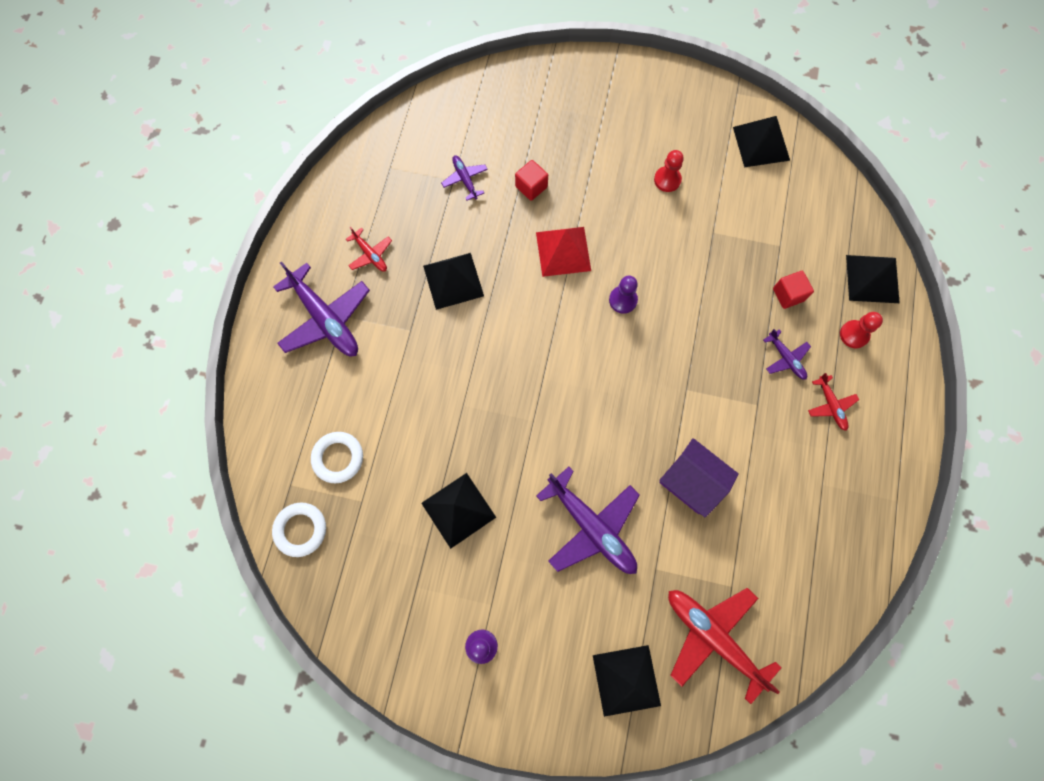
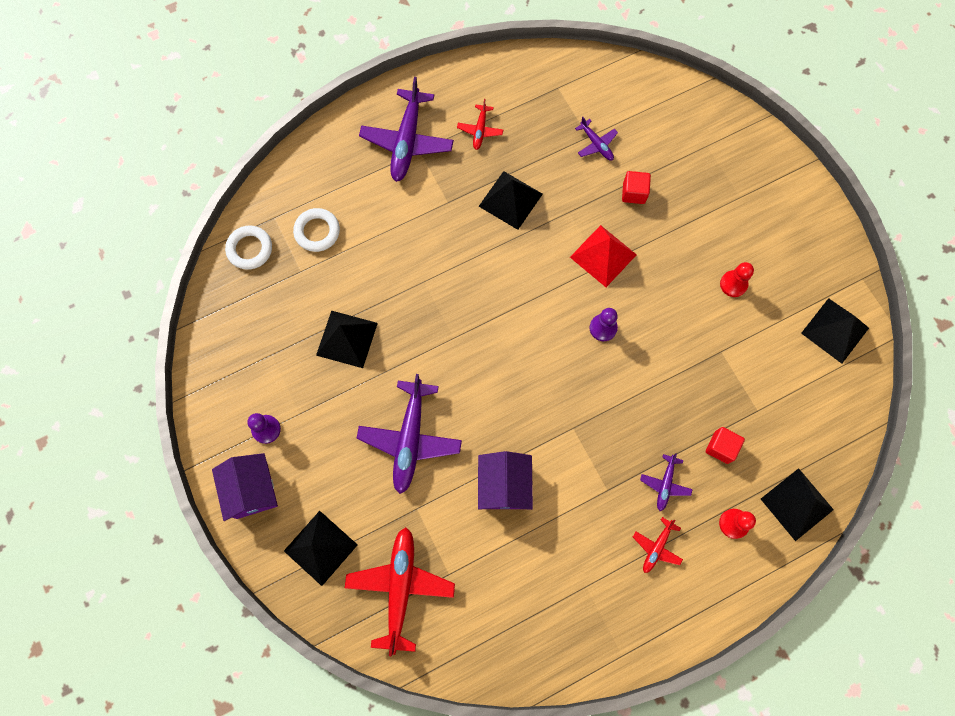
camera: 50 degrees right, 0 degrees up
(465, 179) = (596, 144): purple plane -> purple plane turned 120 degrees clockwise
(526, 703) = (252, 490): none -> purple house

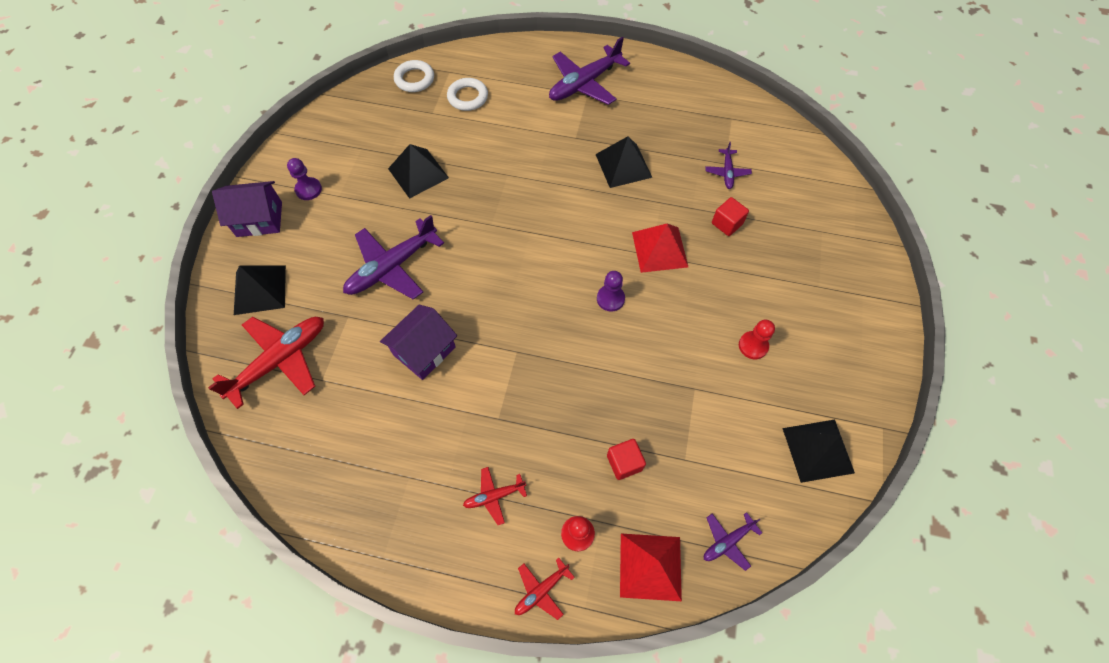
camera: 40 degrees right, 10 degrees down
(252, 490) = (259, 219): purple house -> purple house turned 60 degrees clockwise
(480, 130) = (644, 109): red plane -> red plane (541, 590)
(665, 484) = (549, 452): purple plane -> purple plane (728, 541)
(797, 504) = (650, 566): black pyramid -> red pyramid

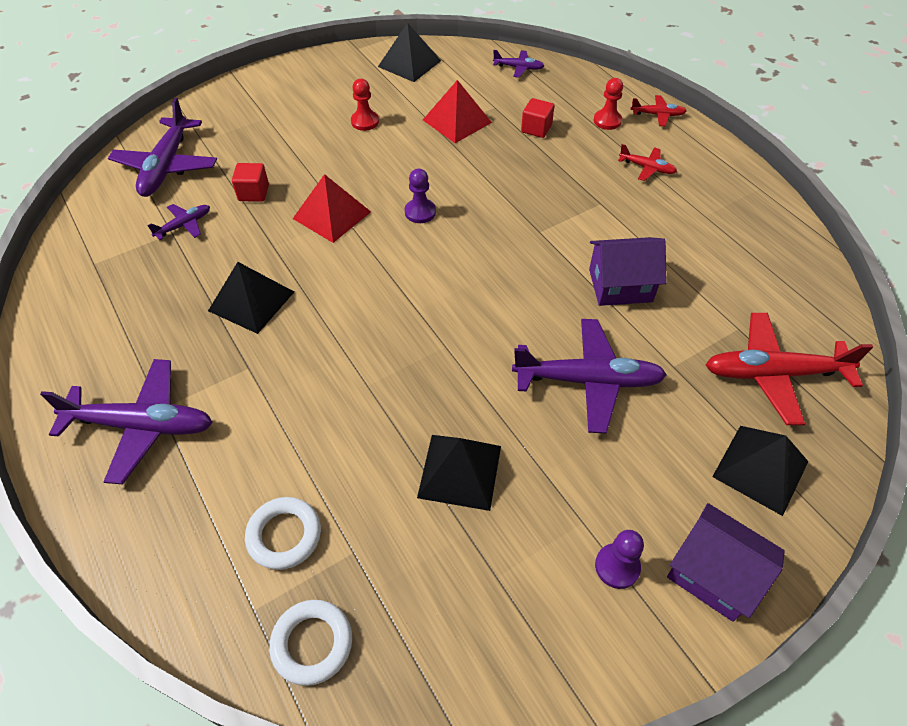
camera: 135 degrees left, 10 degrees down
(650, 566) = (577, 85): red pyramid -> red pyramid (457, 121)
(805, 196) = (167, 166): none -> purple plane

